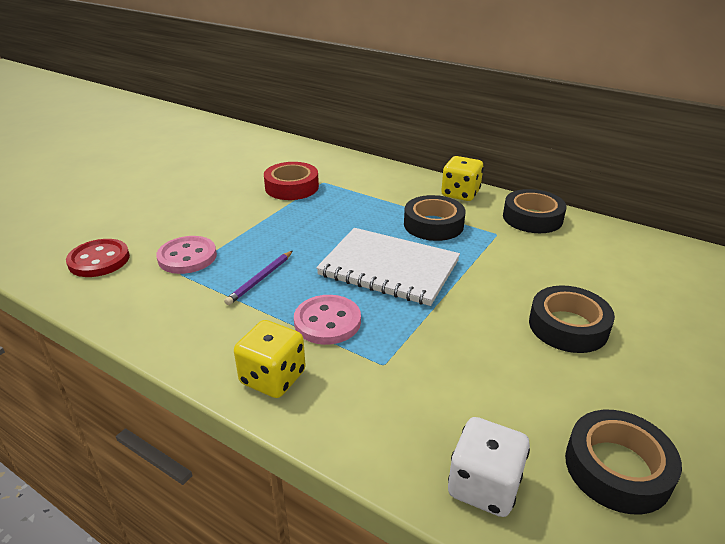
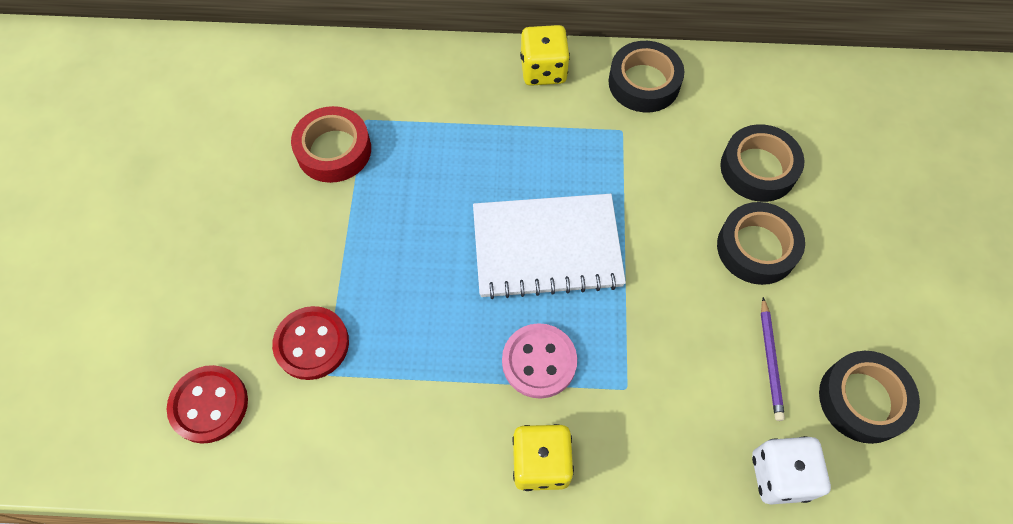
camera: 30 degrees left, 30 degrees up
(187, 257) = (312, 344): pink button -> red button
(260, 279) = (424, 336): purple pencil -> purple pencil (770, 360)
(433, 225) = (548, 146): black tape -> black tape (758, 168)

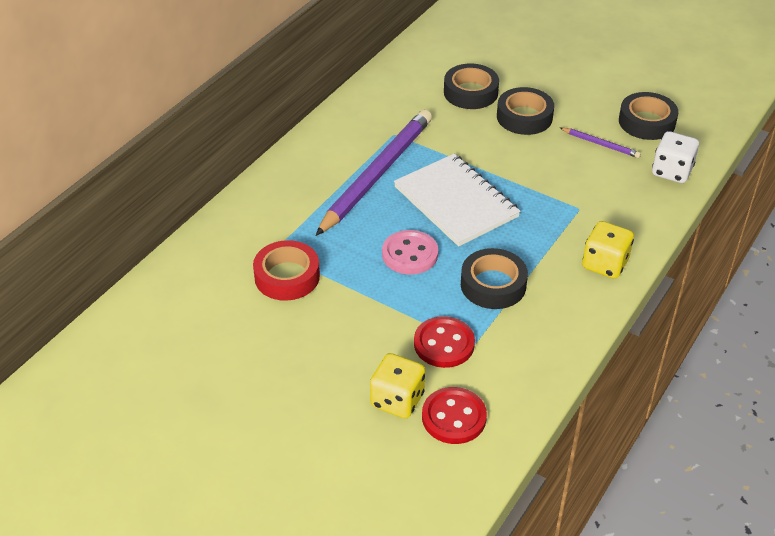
camera: 60 degrees left, 20 degrees down
(539, 362) = (536, 238): pink button -> pink button (410, 254)
(541, 148) = (377, 174): none -> purple pencil
(543, 70) = (313, 148): yellow dice -> yellow dice (397, 400)
(547, 247) = (456, 202): white notebook -> white notebook turned 60 degrees counterclockwise
(644, 83) = (366, 109): black tape -> black tape (493, 285)

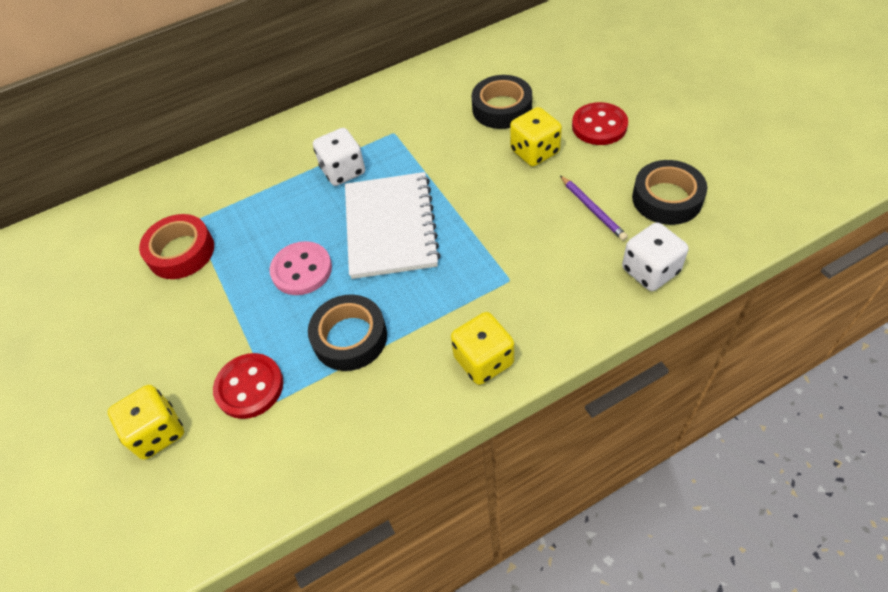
camera: 35 degrees right, 10 degrees up
(377, 174) = (343, 171): purple pencil -> white dice
(454, 417) = (188, 480): red button -> red button (599, 126)
(524, 117) = (534, 152): black tape -> yellow dice

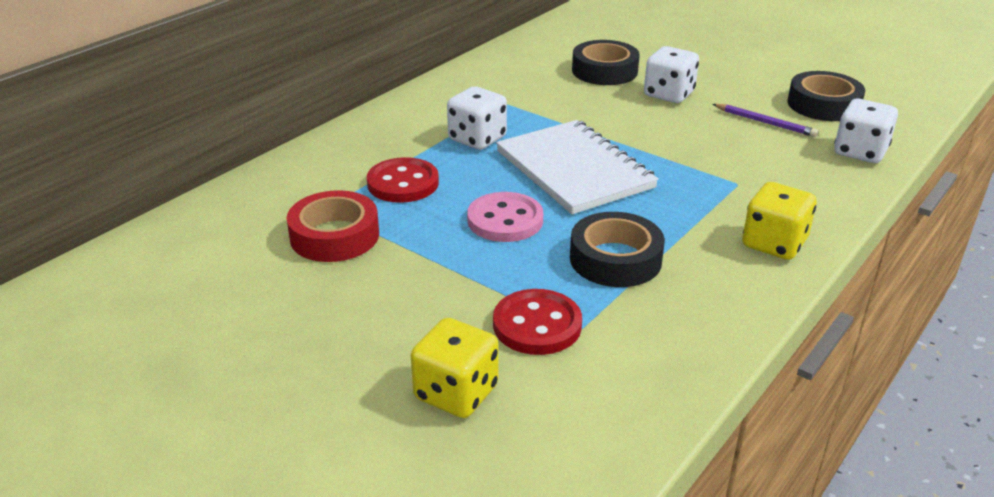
camera: 30 degrees left, 20 degrees down
(534, 152) = (669, 94): yellow dice -> white dice
(599, 126) = (712, 69): red button -> red button (403, 183)

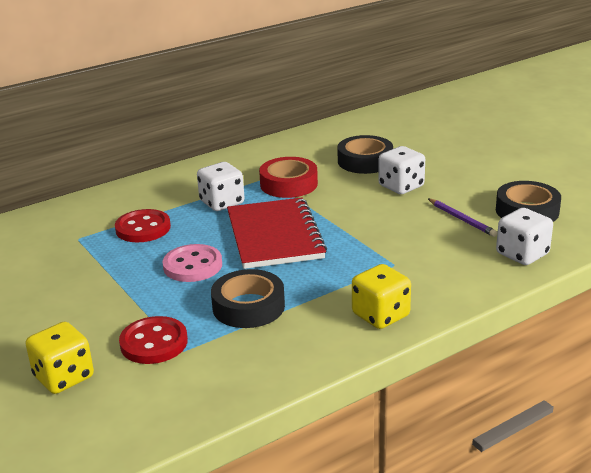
camera: 20 degrees right, 5 degrees down
(334, 236) = (68, 258): red tape -> red tape (288, 184)
(574, 170) = (274, 236): white notebook -> red notebook

